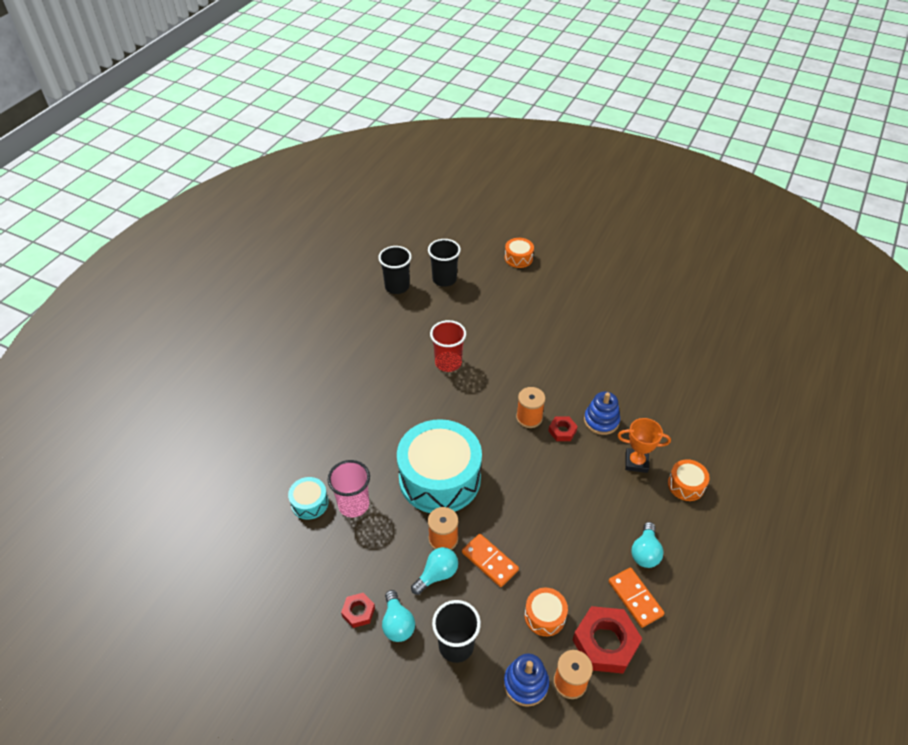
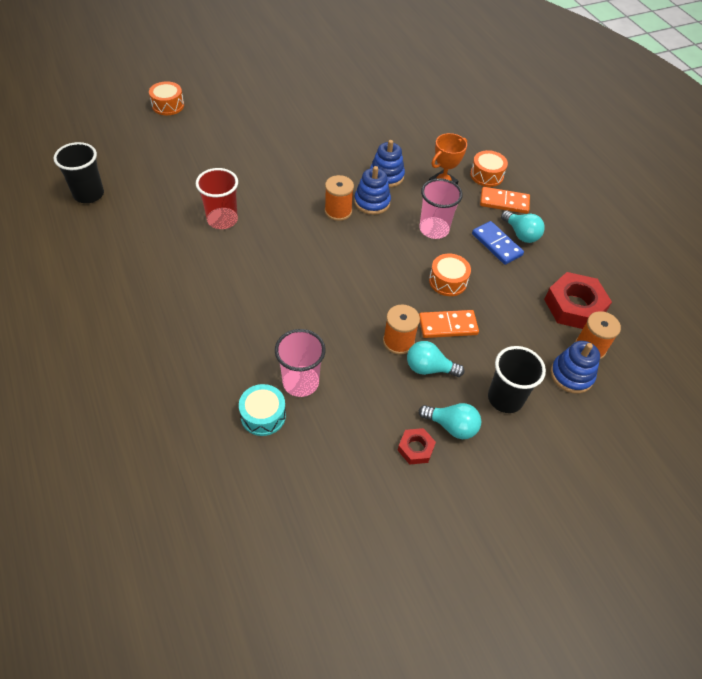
camera: 55 degrees left, 5 degrees up
(437, 575) = (429, 368): turquoise light bulb -> turquoise light bulb turned 75 degrees counterclockwise
(439, 478) = (336, 304): turquoise drum -> none
(444, 279) = (126, 160): black cup -> none
(544, 616) = (524, 325): orange drum -> orange drum (448, 281)
(562, 431) = (372, 202): red nut -> blue stacking toy
(579, 488) = (434, 229): none -> pink cup
(612, 542) = (497, 244): none -> blue domino
(635, 598) = (552, 265): orange domino -> orange domino (504, 202)

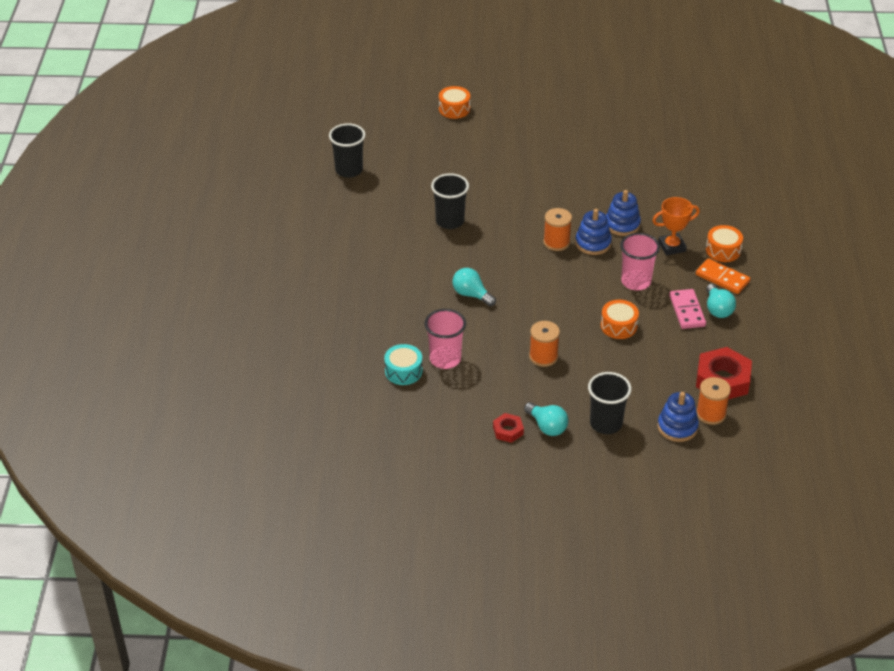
camera: 30 degrees right, 10 degrees down
(222, 220) = (450, 221): red cup -> black cup
(429, 368) = (556, 383): turquoise light bulb -> turquoise light bulb (471, 295)
(447, 325) = (594, 358): orange domino -> none
(497, 244) = (687, 311): blue domino -> pink domino

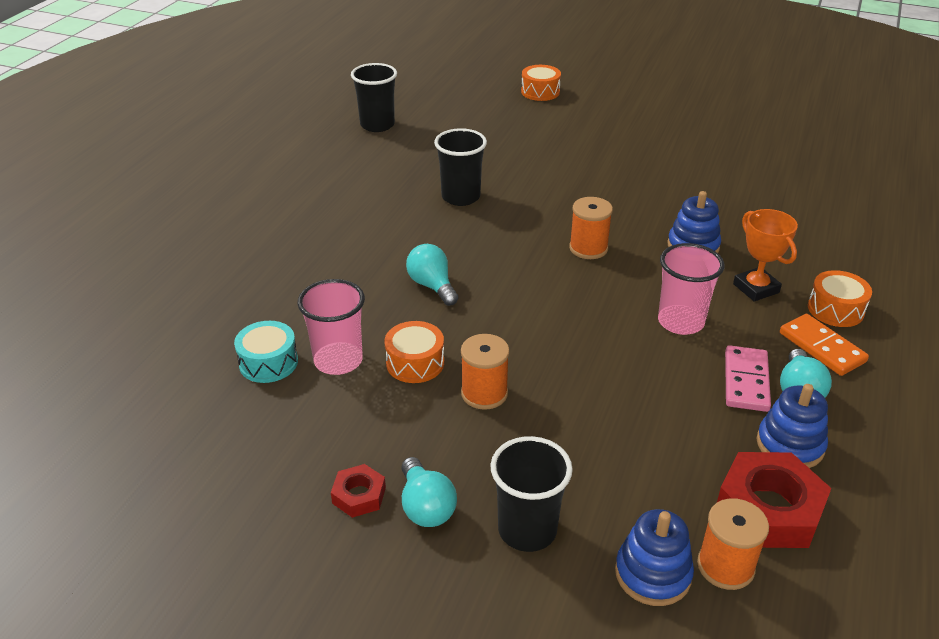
camera: 20 degrees right, 5 degrees down
(593, 243) = (639, 260): blue stacking toy -> blue stacking toy (790, 445)
(618, 326) = (625, 377): orange drum -> orange drum (415, 363)
(672, 247) = (756, 288): orange trophy -> orange trophy turned 60 degrees clockwise

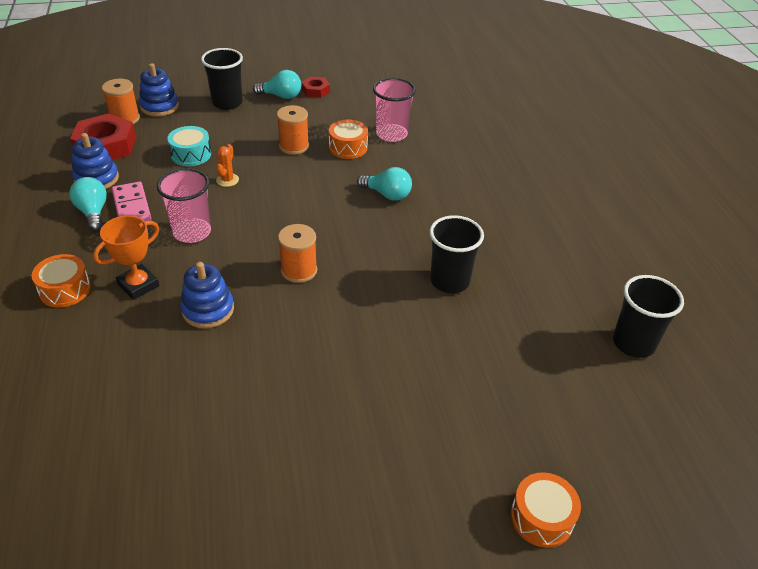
camera: 145 degrees right, 5 degrees up
(268, 362) = (427, 121): turquoise drum -> turquoise drum (191, 154)
(425, 507) = (281, 96): turquoise light bulb -> turquoise light bulb turned 150 degrees clockwise
(606, 374) = (227, 180): none -> orange cactus
(756, 288) = (138, 285): orange trophy -> orange trophy turned 75 degrees counterclockwise
(822, 347) = (77, 250): orange domino -> none

